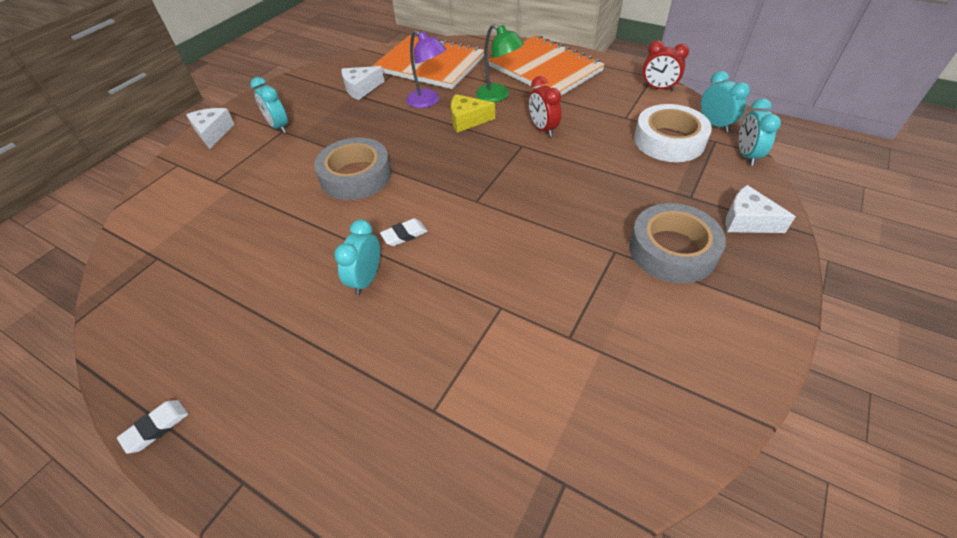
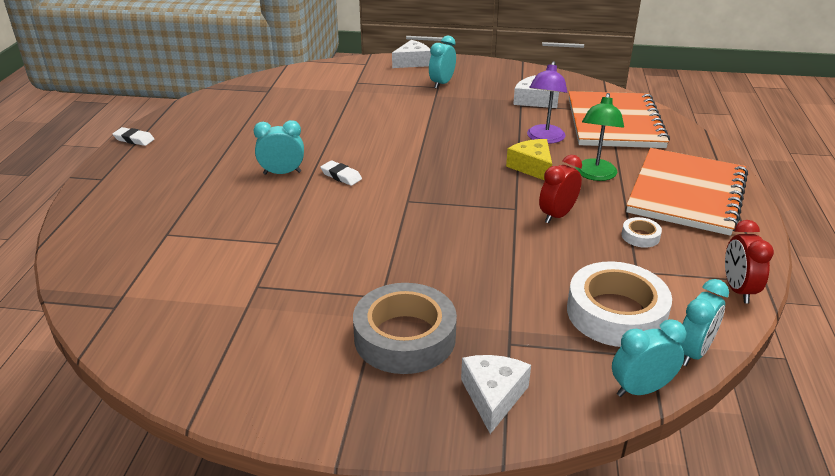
camera: 65 degrees right, 15 degrees down
(356, 176) = (402, 134): grey tape -> none
(586, 103) = (640, 236): none -> white tape

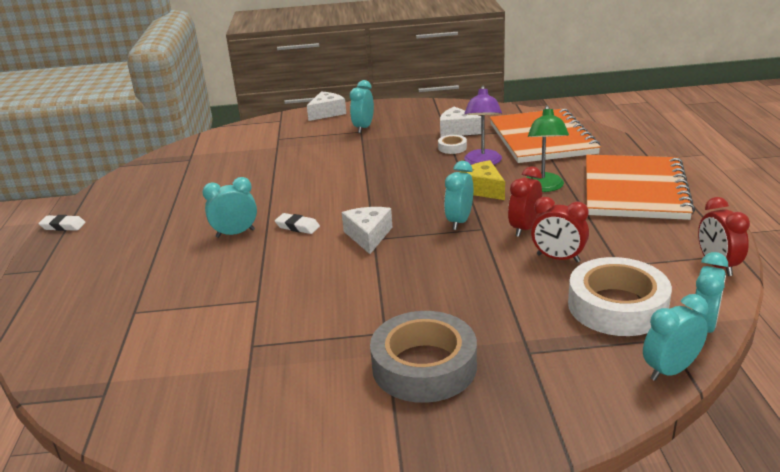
camera: 10 degrees left, 5 degrees down
(493, 396) = (534, 405): white cheese -> white cheese (368, 236)
(496, 197) = (459, 221): none -> turquoise clock
(578, 252) = (558, 258): none -> red clock
(640, 236) = (609, 234): white tape -> white tape (452, 147)

